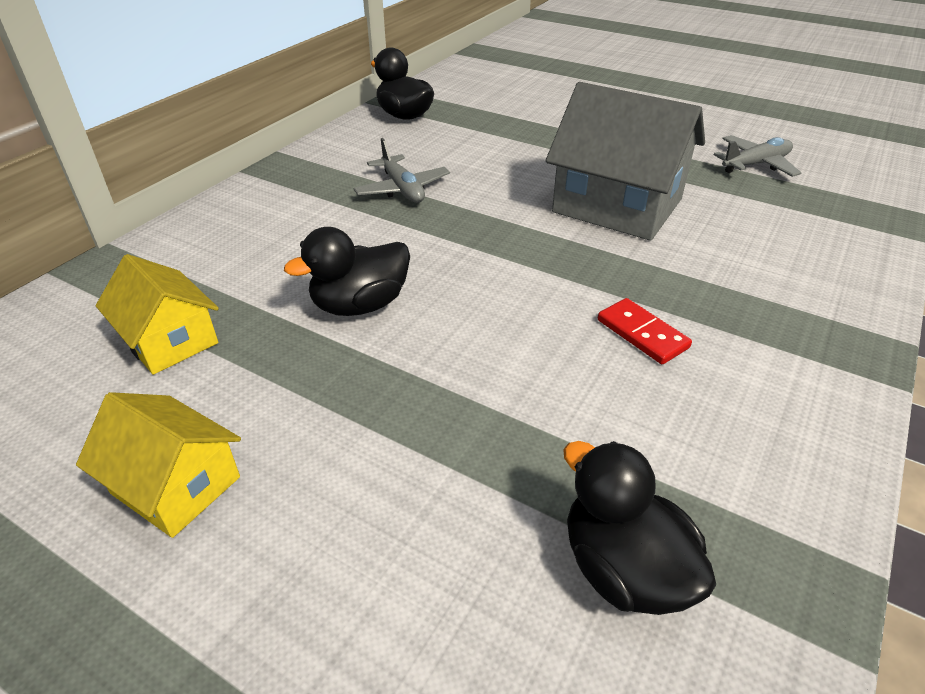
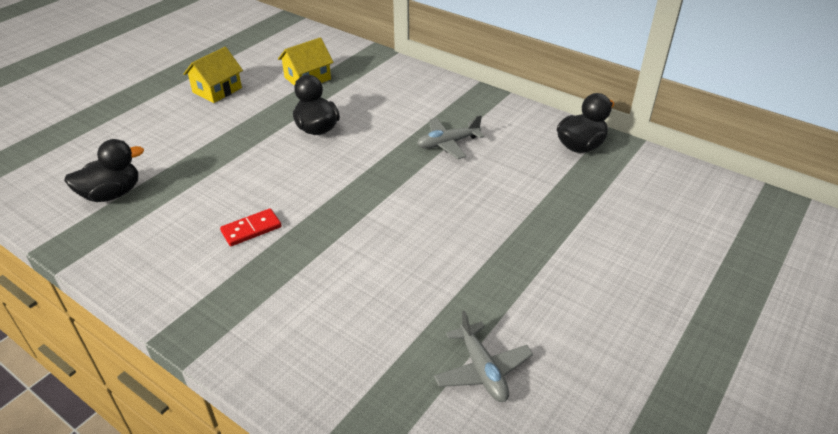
camera: 95 degrees right, 0 degrees up
(617, 205) = (410, 247): grey house -> none

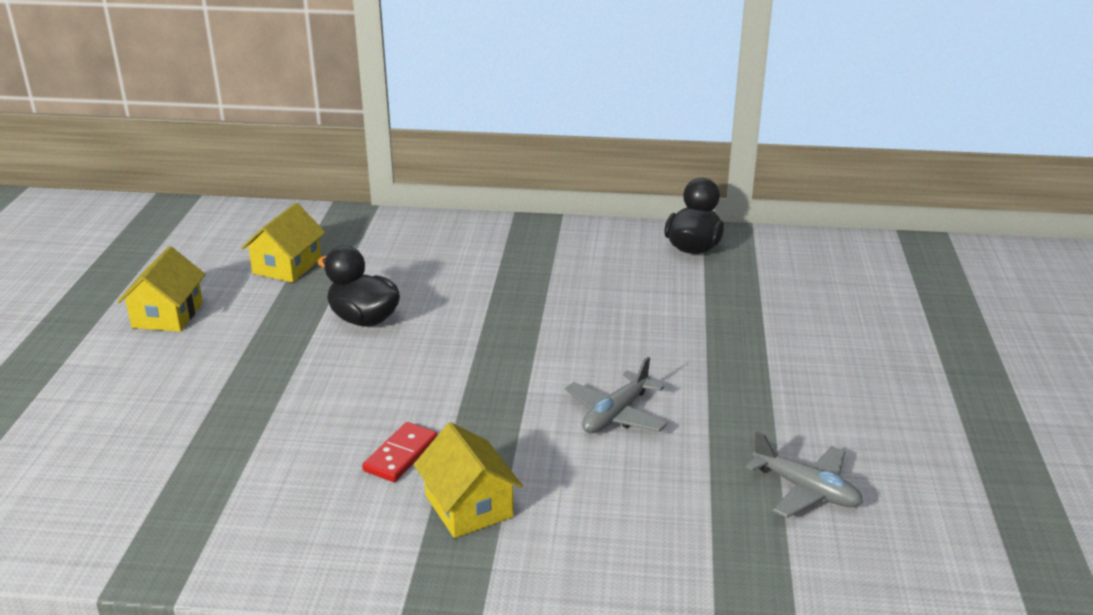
camera: 30 degrees left, 10 degrees down
(112, 194) = (151, 484): black duck -> none
(255, 281) = (468, 506): none -> yellow house
(448, 143) = (546, 287): grey plane -> grey plane (615, 414)

